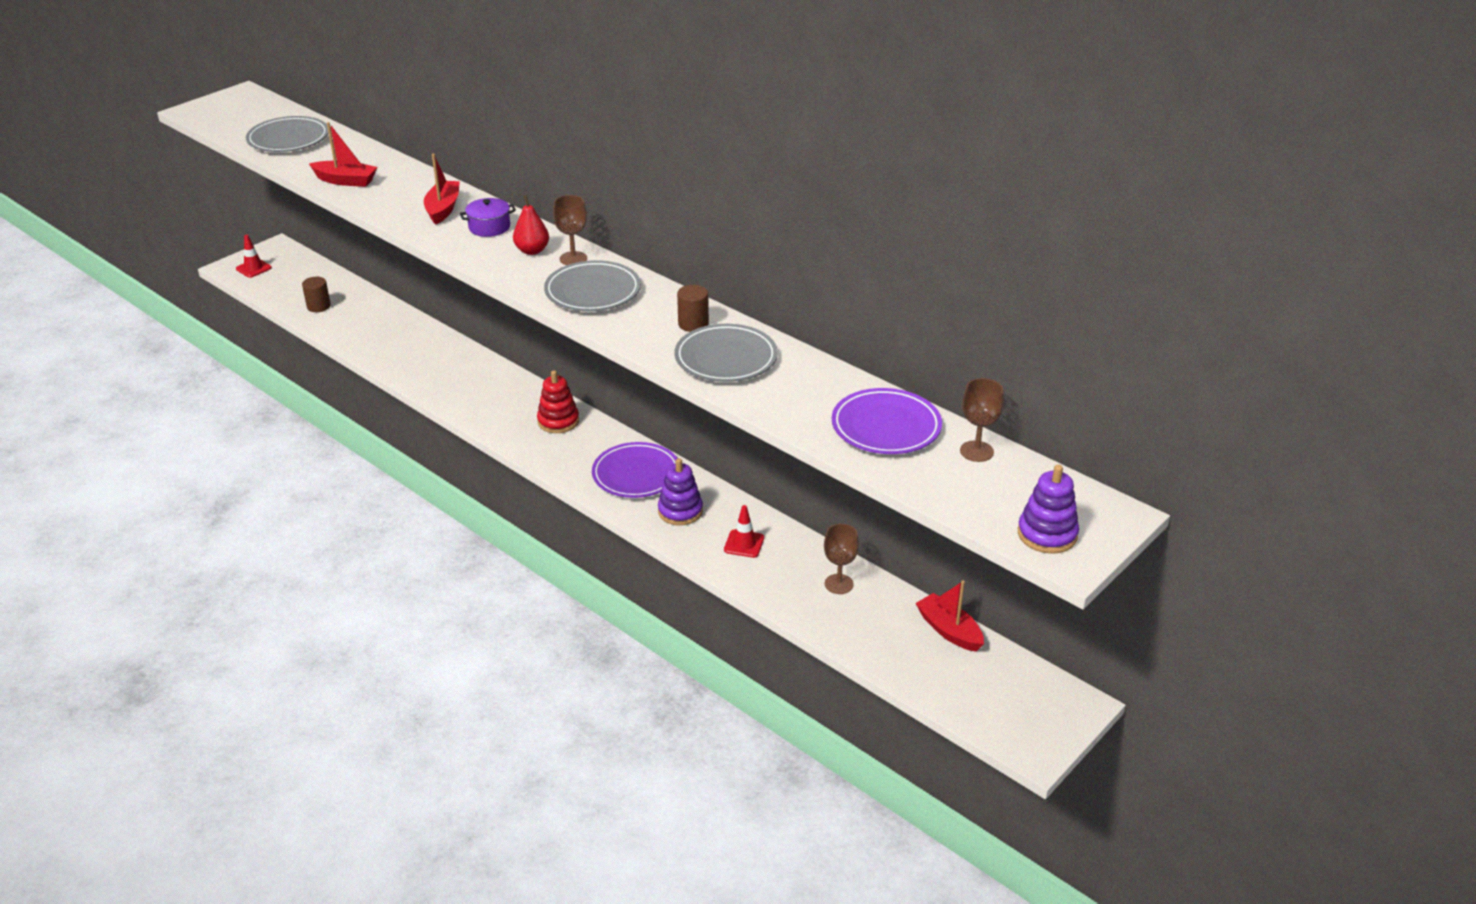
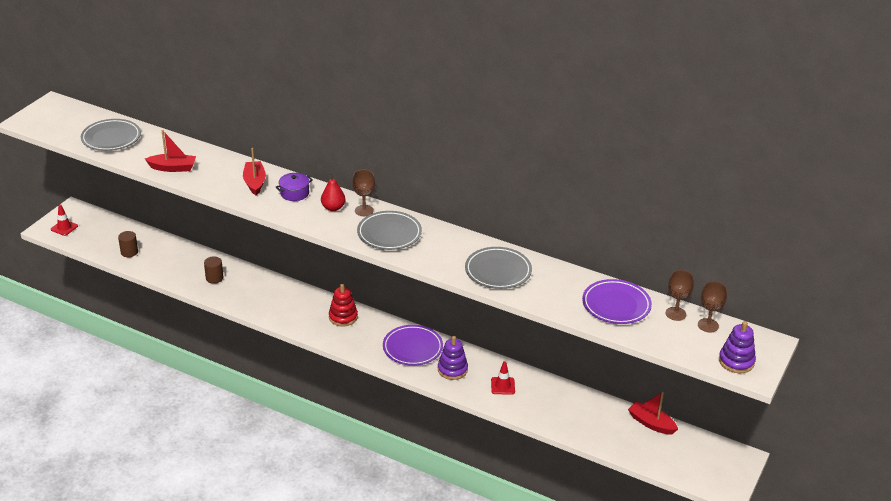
camera: 15 degrees left, 0 degrees up
(693, 324) = (466, 249): brown cylinder -> brown cylinder (214, 278)
(839, 584) = (573, 404): brown goblet -> brown goblet (708, 325)

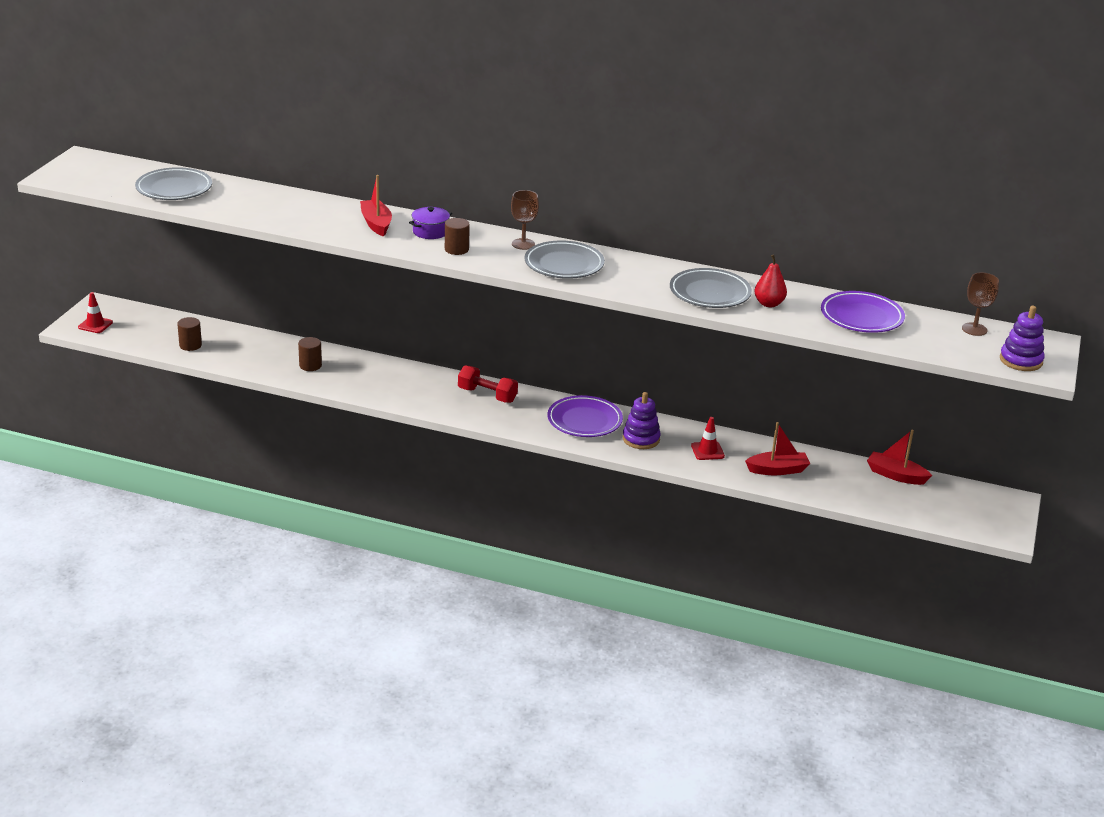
camera: 10 degrees left, 5 degrees down
(173, 168) = (266, 214): red boat -> red boat (777, 470)
(309, 212) = (456, 249): none -> brown cylinder
(333, 208) = (484, 243): red pear -> red pear (769, 304)
(343, 317) = (487, 395): red stacking toy -> red dumbbell
(675, 314) = (933, 321): brown goblet -> none

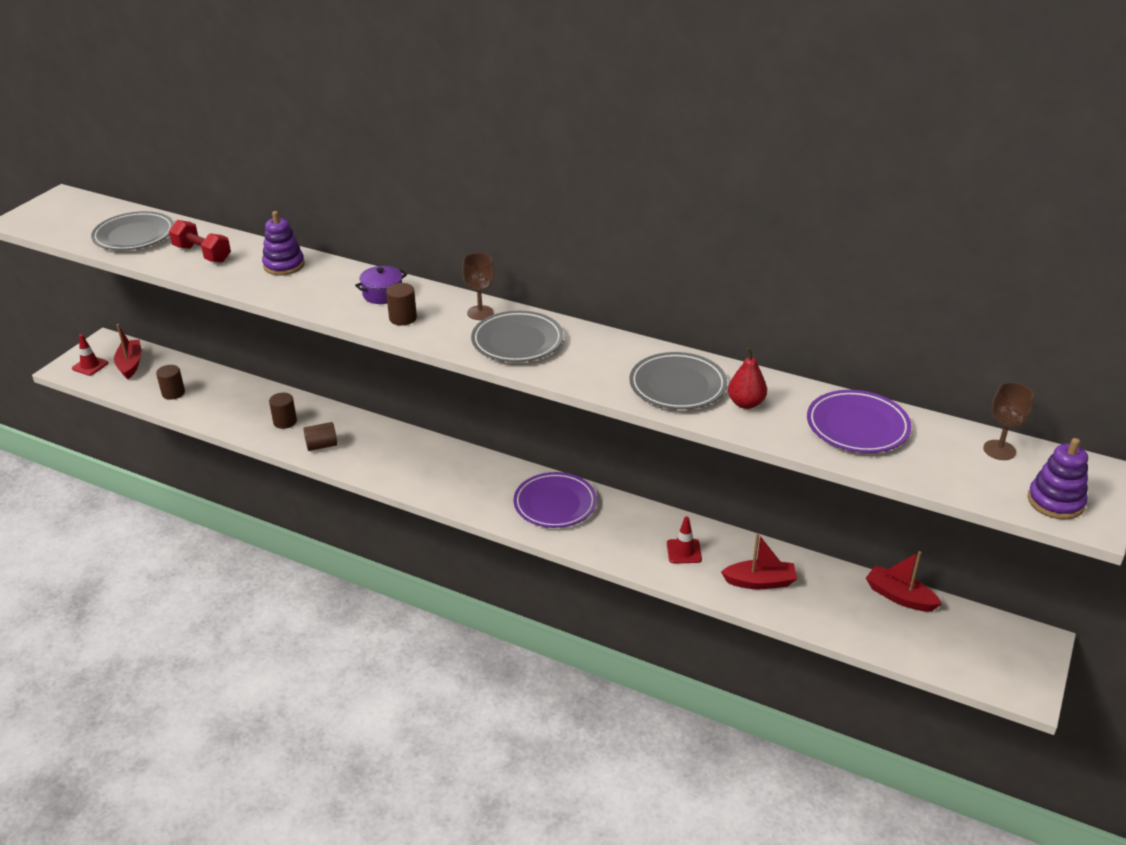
camera: 10 degrees right, 5 degrees up
(353, 383) = (322, 446): none -> brown cylinder
(376, 224) = (327, 283): red boat -> red boat (130, 364)
(487, 395) = (458, 466): red dumbbell -> red dumbbell (202, 254)
(641, 439) = (612, 531): purple stacking toy -> purple stacking toy (284, 265)

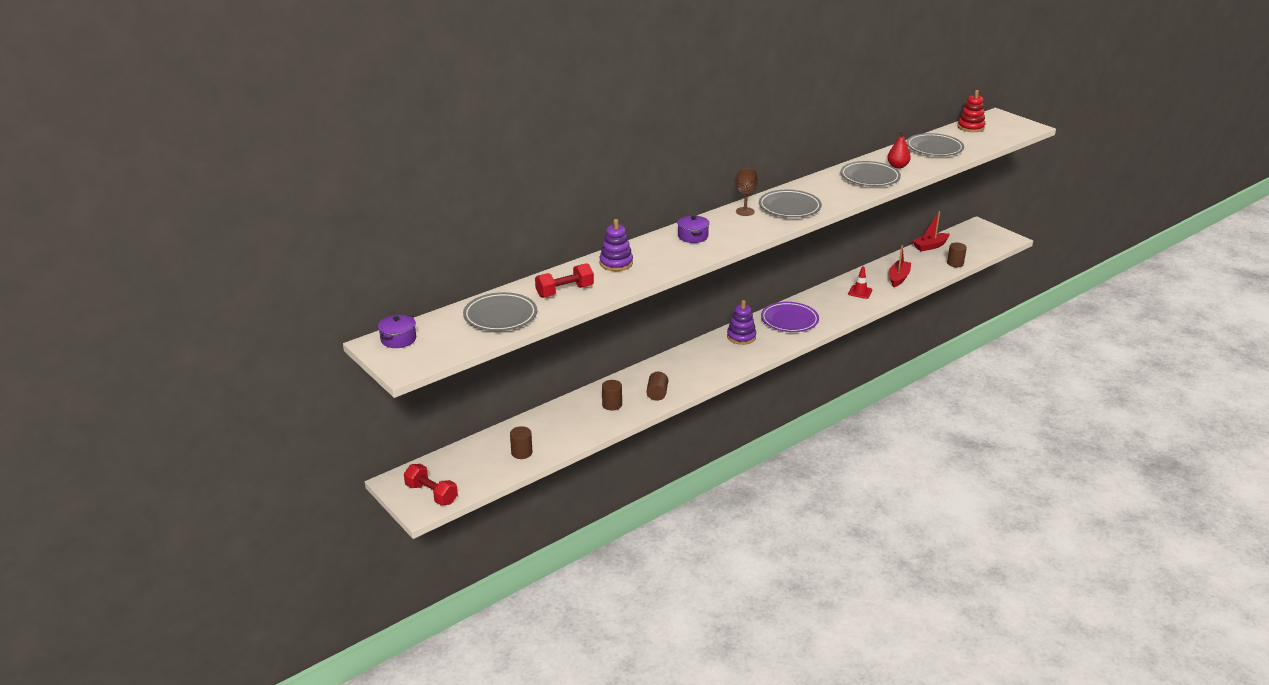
camera: 65 degrees left, 5 degrees down
(72, 203) = (398, 339): none -> purple pot
(90, 366) = (431, 494): red traffic cone -> red dumbbell
(130, 364) = (451, 470): red boat -> none
(403, 318) = (731, 235): brown cylinder -> brown cylinder (955, 263)
(857, 426) = (934, 148): purple plate -> grey plate
(999, 450) = (970, 127): brown goblet -> red stacking toy
(1055, 502) = (1015, 128): purple stacking toy -> purple stacking toy (741, 337)

